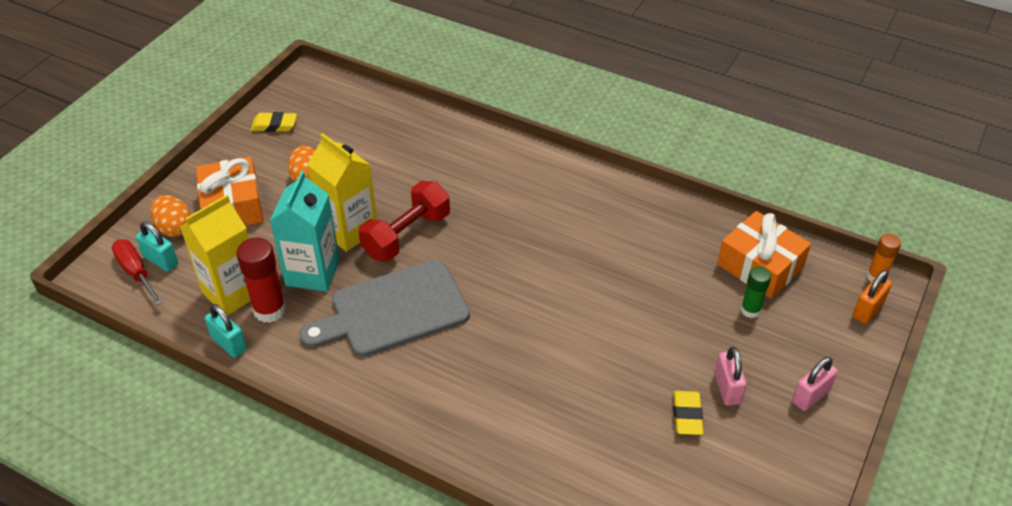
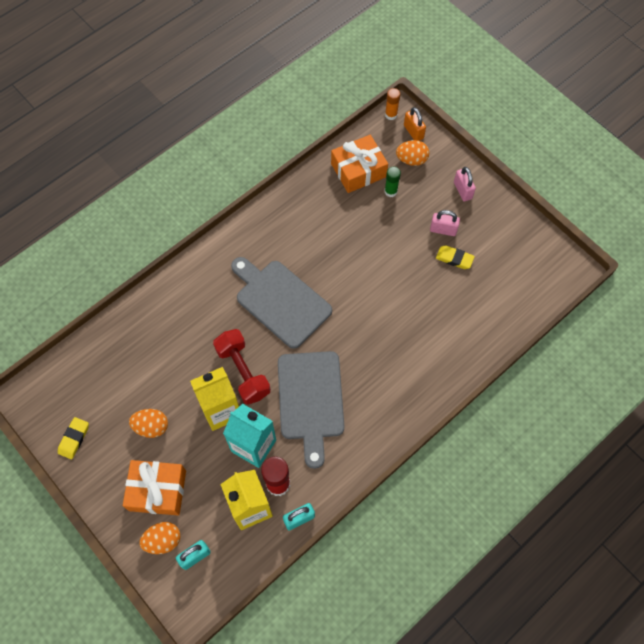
camera: 70 degrees left, 20 degrees up
(136, 272) = (200, 577): red screwdriver -> none
(519, 242) = (280, 301): none -> grey cutting board
(819, 320) = (411, 160): none -> orange egg

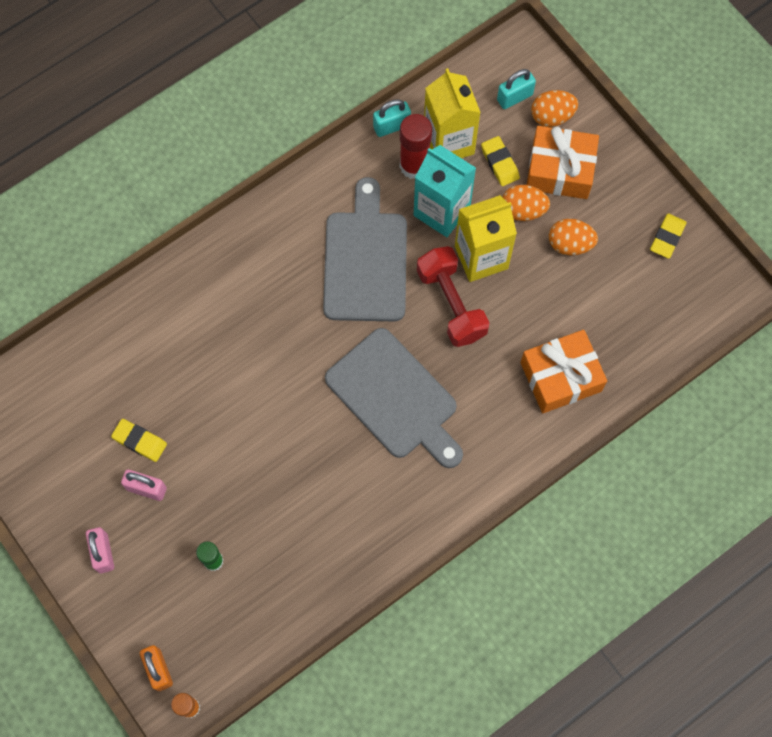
camera: 175 degrees left, 5 degrees up
(207, 492) = (500, 163): none -> yellow eraser
(358, 170) = (258, 603): orange gift -> orange gift (560, 376)
(411, 160) = (171, 616): orange egg -> orange egg (523, 210)

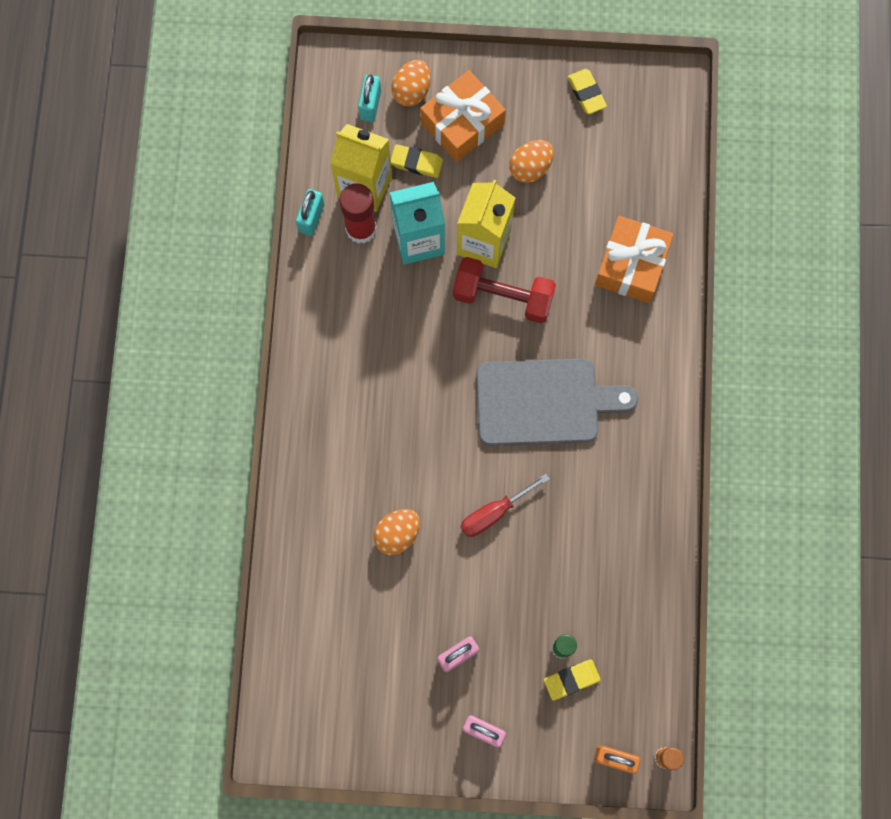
camera: 50 degrees left, 5 degrees up
(140, 441) = (413, 630): yellow eraser -> yellow eraser (571, 679)
(278, 429) = (494, 512): none -> red screwdriver
(365, 260) = (410, 332): grey cutting board -> none
(523, 210) = (472, 179): orange egg -> orange egg (397, 534)

